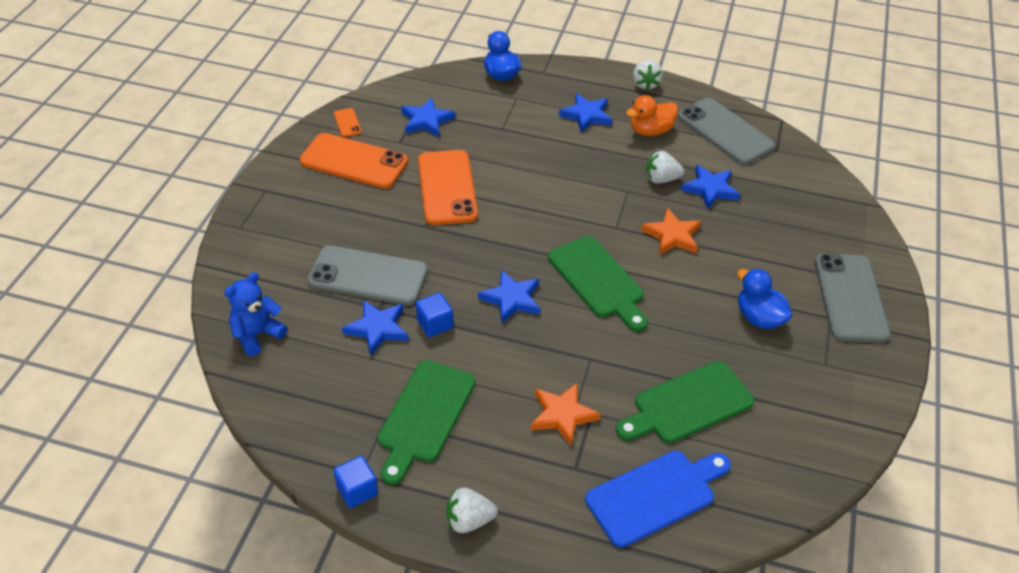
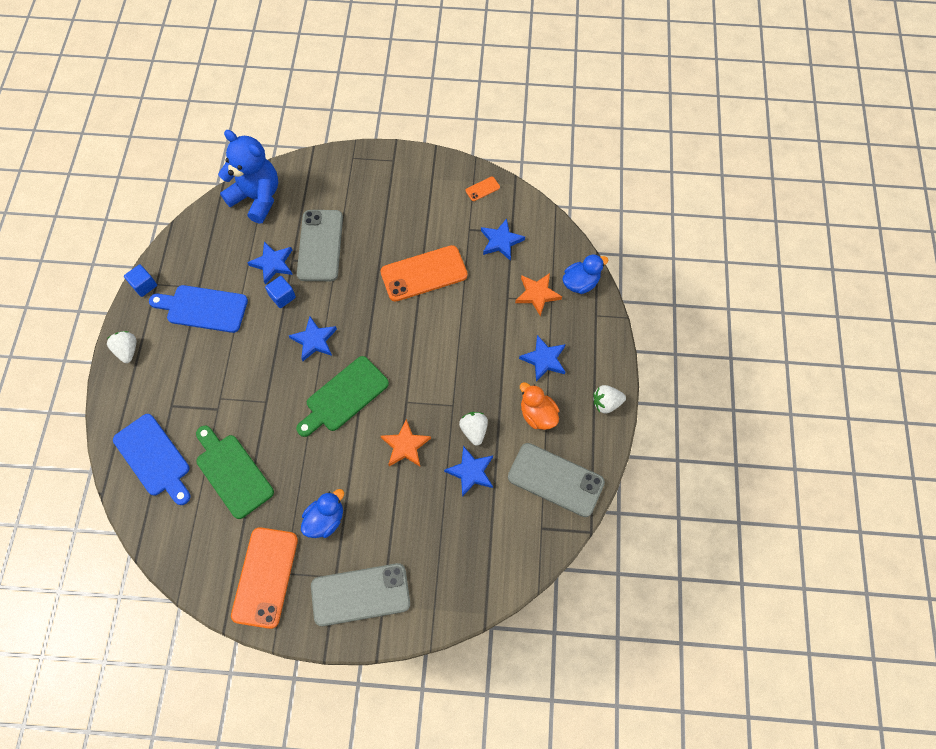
camera: 80 degrees right, 20 degrees up
(257, 335) = (257, 198): blue teddy bear -> blue teddy bear, size x1.69
(354, 162) = (438, 205): orange phone -> orange phone (265, 577)
(424, 416) = (203, 308): green cutting board -> blue cutting board
(562, 415) = (213, 391): orange star -> orange star (537, 294)
(725, 132) = (555, 480): grey phone -> grey phone turned 75 degrees clockwise

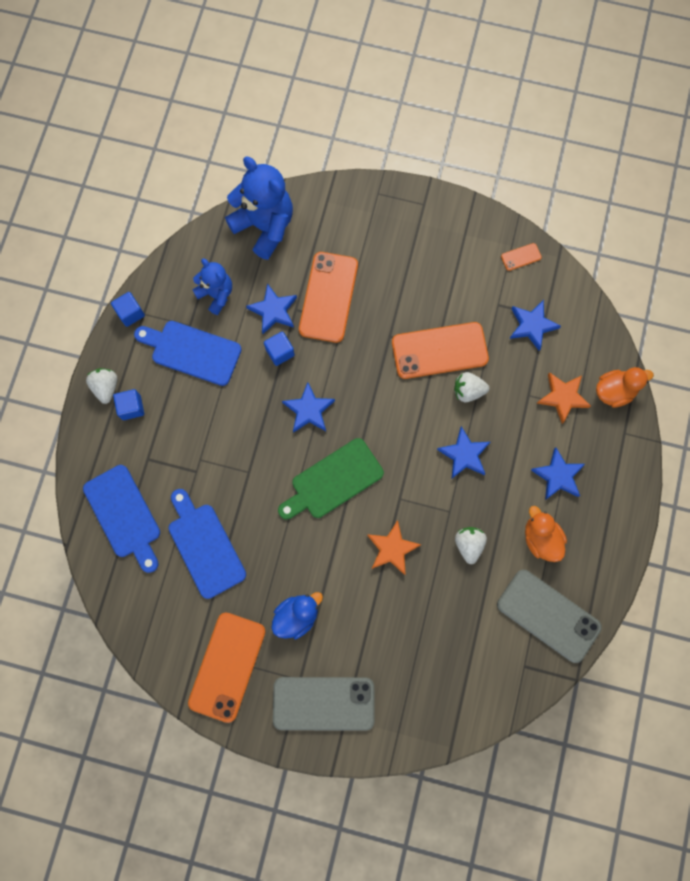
camera: 10 degrees right, 10 degrees up
(152, 364) = (131, 407): none -> blue cube
(220, 258) = (216, 294): none -> blue teddy bear
(232, 472) = (205, 546): green cutting board -> blue cutting board
(320, 245) = (328, 297): grey phone -> orange phone
(471, 472) = (458, 591): blue star -> blue star (464, 455)
(580, 283) = (614, 391): blue duck -> orange duck
(606, 403) = (618, 538): white strawberry -> white strawberry (468, 391)

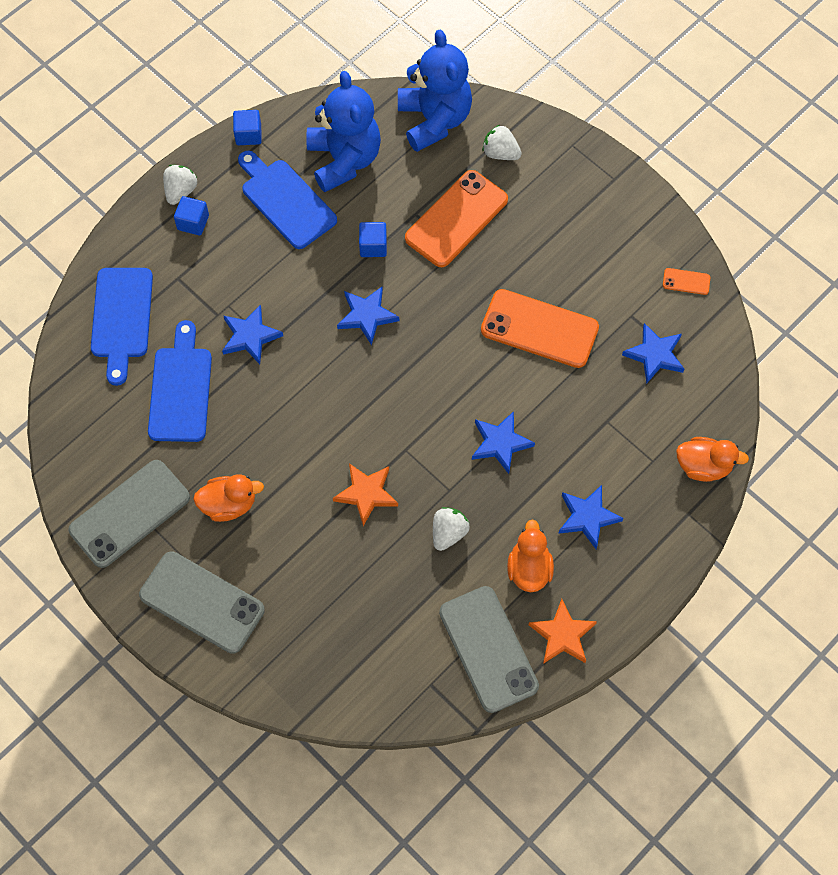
camera: 30 degrees right, 10 degrees down
(216, 294) = (344, 160): blue teddy bear -> blue teddy bear, size x1.69
(227, 666) = (129, 513): orange phone -> grey phone
(273, 310) = (392, 203): blue star -> blue star (250, 336)
(297, 615) = (229, 504): blue duck -> orange duck
(333, 481) = (348, 396): green cutting board -> none
(468, 391) = (544, 383): white strawberry -> white strawberry (500, 153)
(563, 397) = (643, 442): orange star -> orange star (562, 635)

